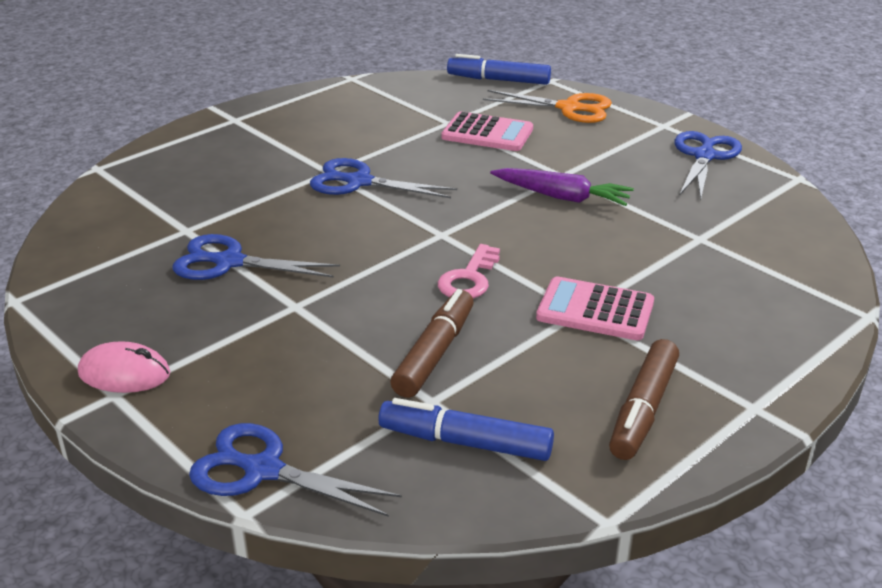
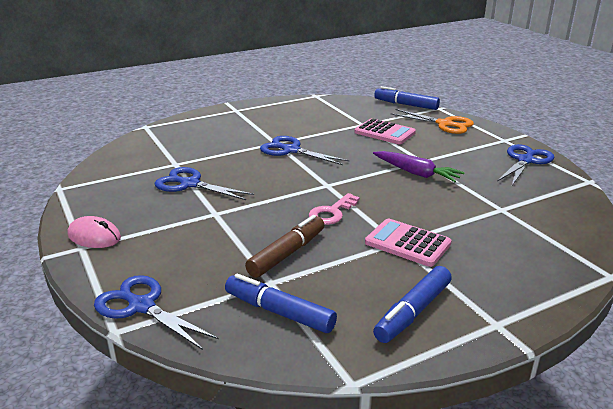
camera: 15 degrees right, 5 degrees down
(643, 409) = (413, 312): brown marker -> blue marker

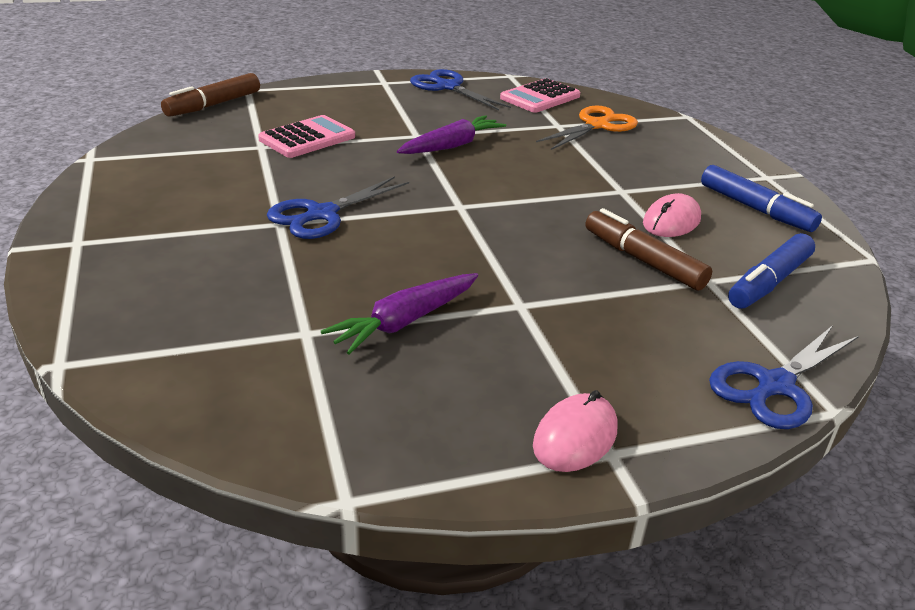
camera: 80 degrees left, 5 degrees up
(189, 184) = (405, 321): blue scissors -> purple carrot
(332, 213) = (542, 215): pink key -> none
(357, 266) = (671, 221): none -> pink mouse
(406, 105) = (213, 105): blue marker -> brown marker
(407, 243) = (625, 185): pink calculator -> pink calculator (540, 97)
(445, 124) = (309, 99): orange scissors -> orange scissors (597, 125)

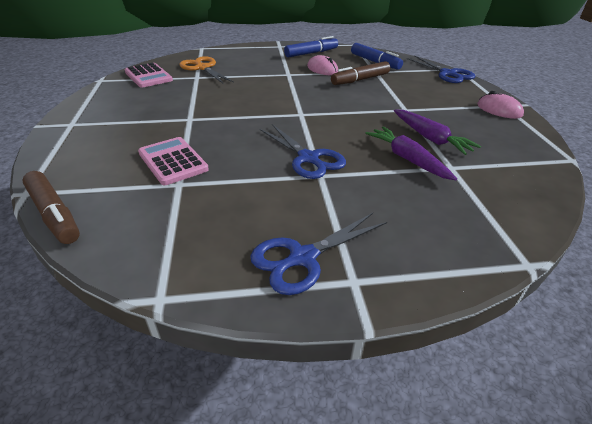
camera: 80 degrees left, 5 degrees up
(447, 87) = (104, 101): blue scissors -> blue scissors (302, 258)
(451, 146) = (213, 109): purple carrot -> purple carrot (407, 159)

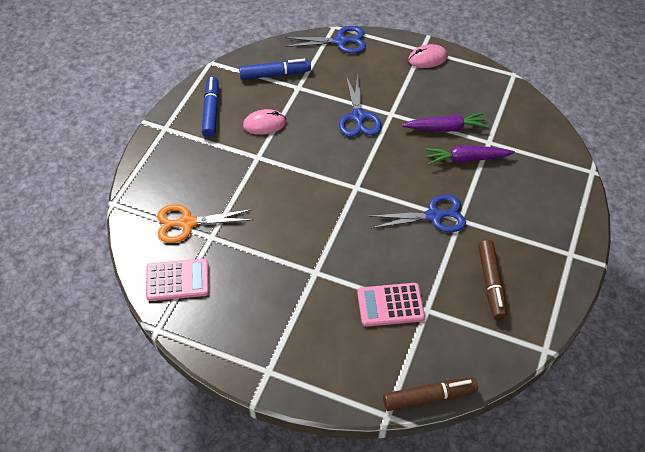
camera: 60 degrees left, 15 degrees up
(302, 258) = (542, 269): blue scissors -> blue scissors (358, 117)
(360, 80) = (311, 109): brown marker -> brown marker (491, 283)

